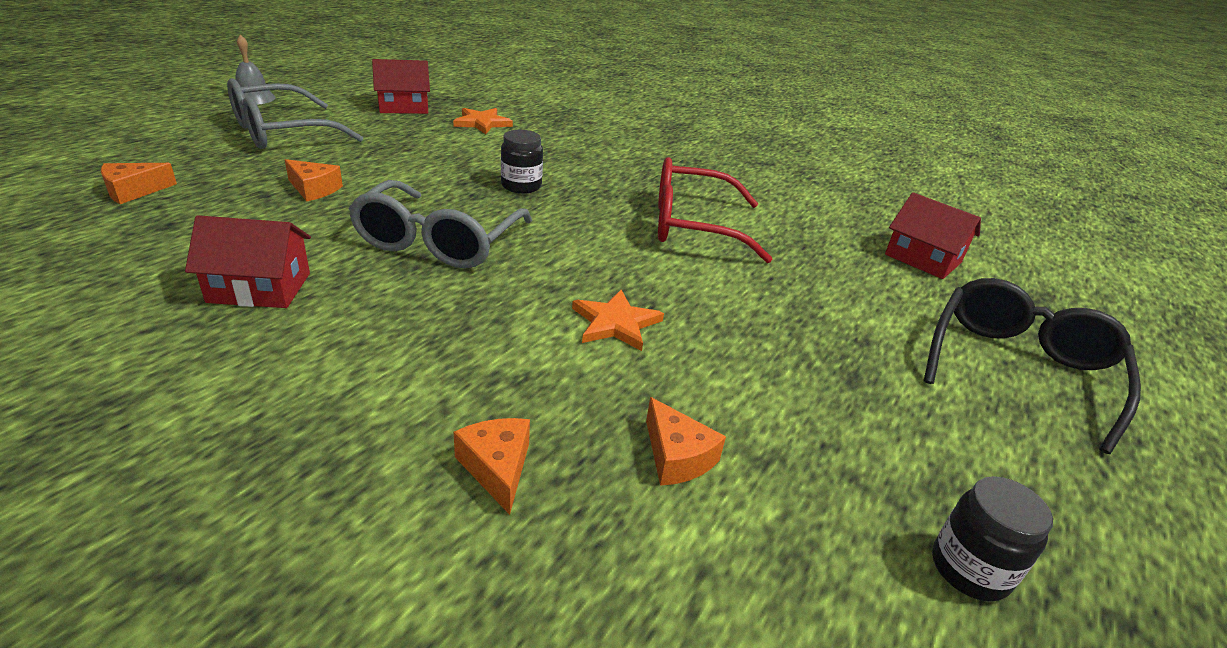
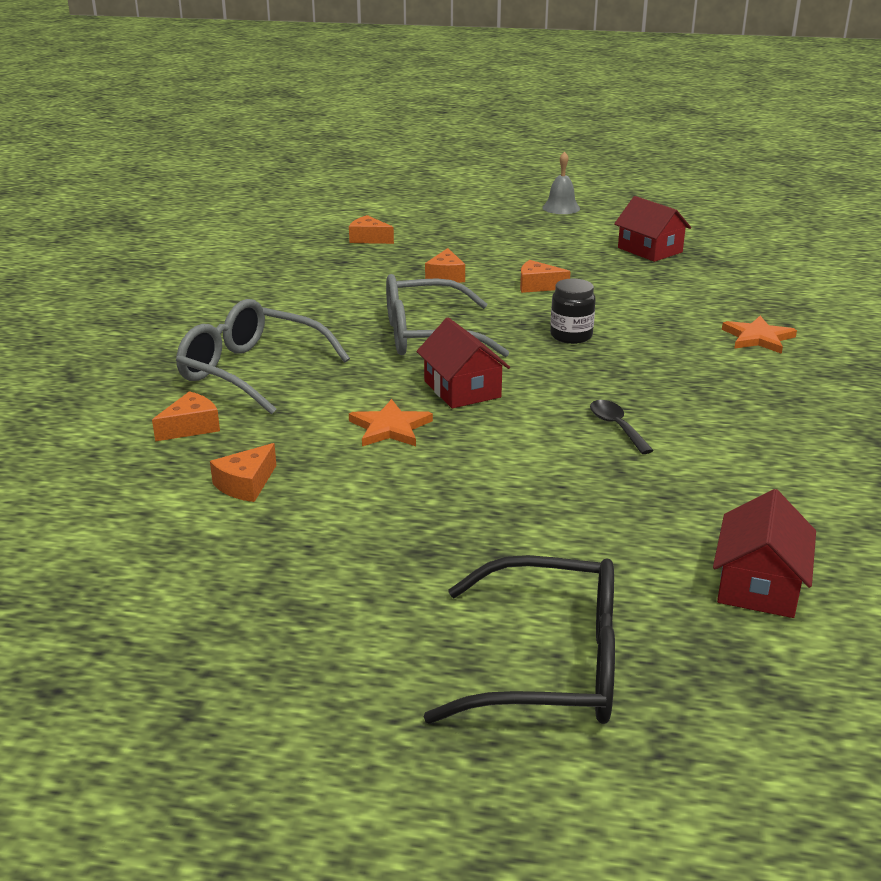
camera: 70 degrees right, 5 degrees down
(259, 287) = (302, 308): red house -> red house (462, 389)
(281, 132) = (517, 236): grey glasses -> grey glasses (251, 371)
(404, 163) = (538, 286): none -> orange cheese
(482, 123) = (678, 285): orange star -> orange star (758, 338)
(692, 225) = (616, 426): red glasses -> black spoon
(969, 569) = (206, 627): black jar -> none

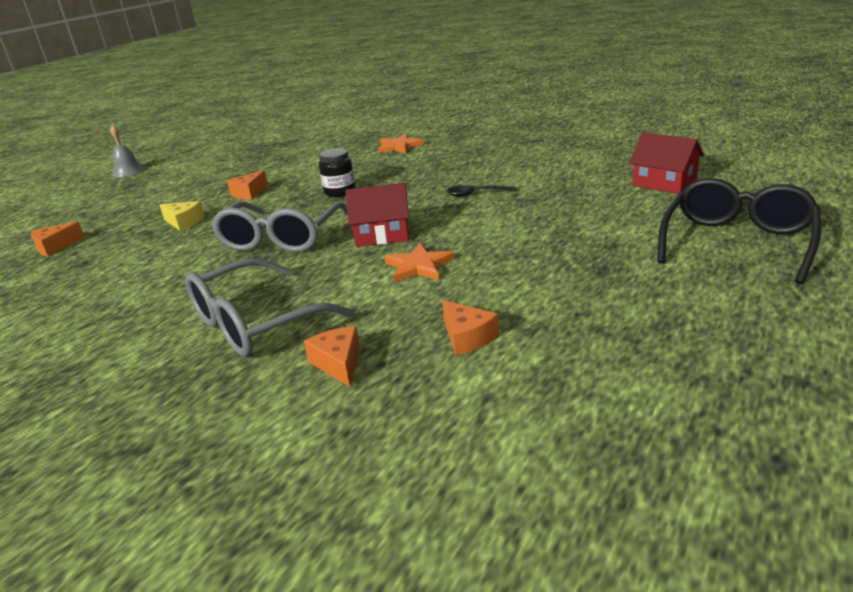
camera: 65 degrees left, 0 degrees up
(445, 276) = (184, 222): orange cheese -> yellow cheese
(650, 250) = (243, 155): red house -> none

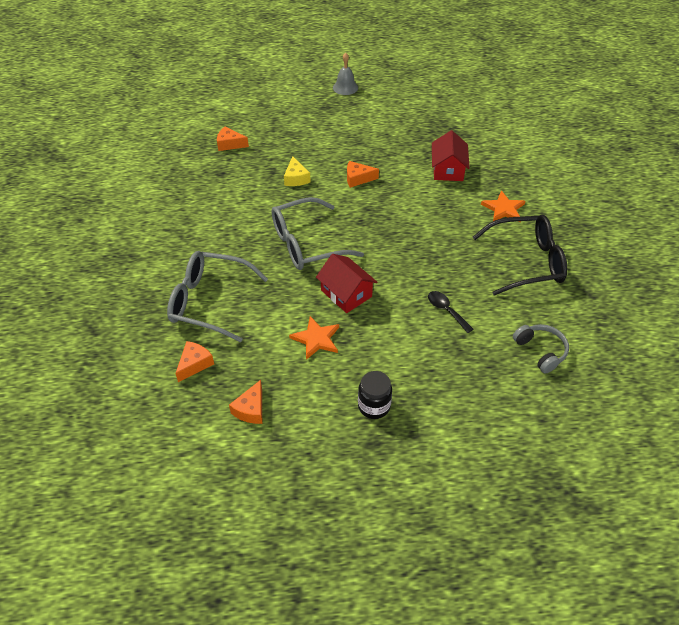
camera: 50 degrees right, 20 degrees up
(340, 192) = (394, 227): black jar -> black jar (374, 406)
(573, 169) = (540, 351): none -> grey headphones
(664, 183) = (556, 427): red house -> red house (448, 169)
(737, 242) = (470, 514): black glasses -> black glasses (527, 262)

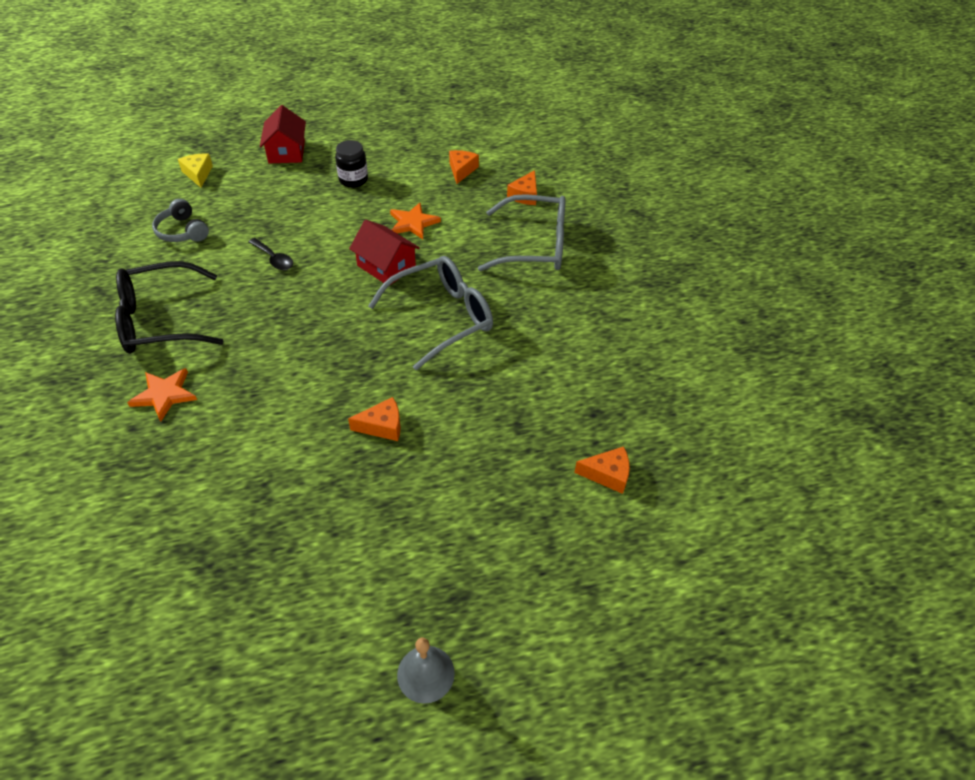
camera: 170 degrees right, 0 degrees up
(296, 178) = (479, 416): yellow cheese -> yellow cheese (198, 174)
(448, 169) = (234, 461): red house -> red house (286, 151)

